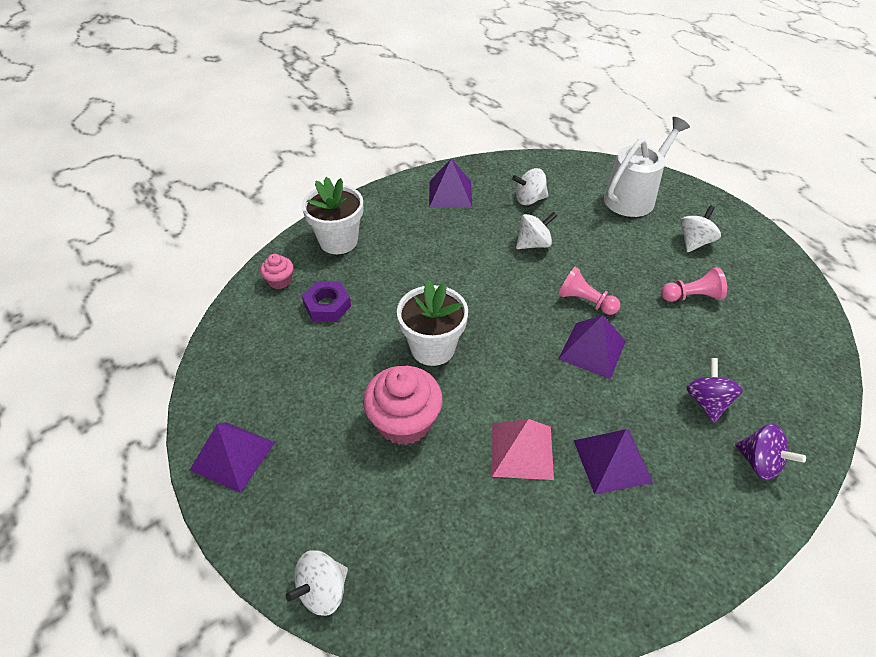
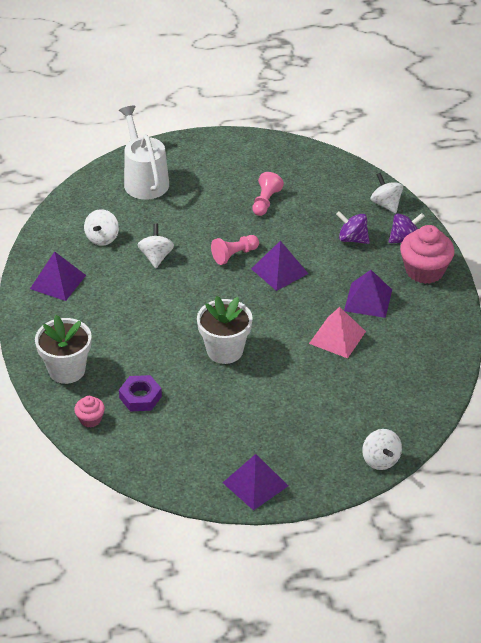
camera: 65 degrees left, 5 degrees down
(404, 422) = (280, 386): pink cupcake -> pink cupcake (424, 271)
(694, 242) = (216, 174): white spinning top -> white spinning top (386, 204)

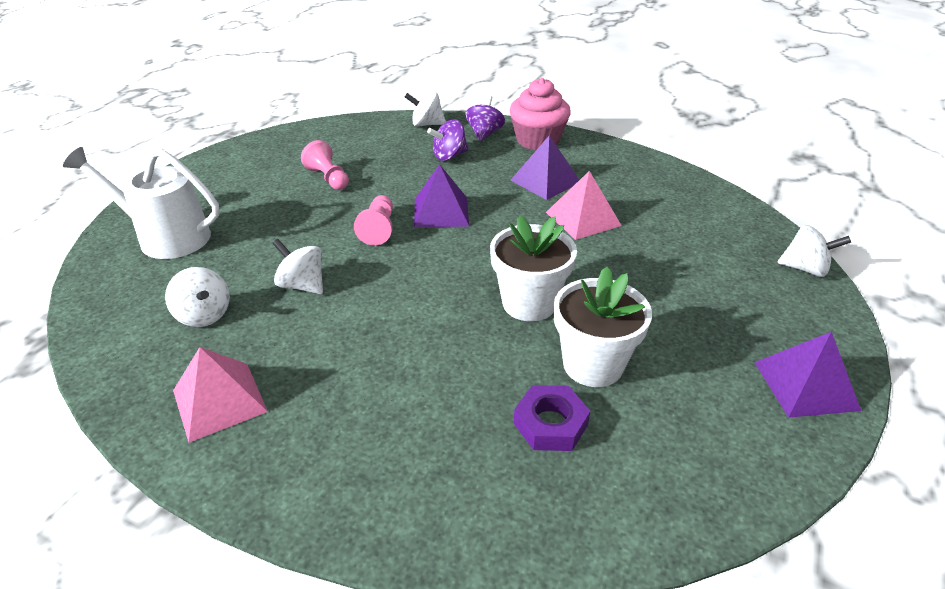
camera: 55 degrees left, 5 degrees down
(58, 282) = (219, 401): purple pyramid -> pink pyramid
(67, 370) = (415, 486): white flower pot -> white flower pot (593, 365)
(90, 419) = (554, 512): pink cupcake -> none

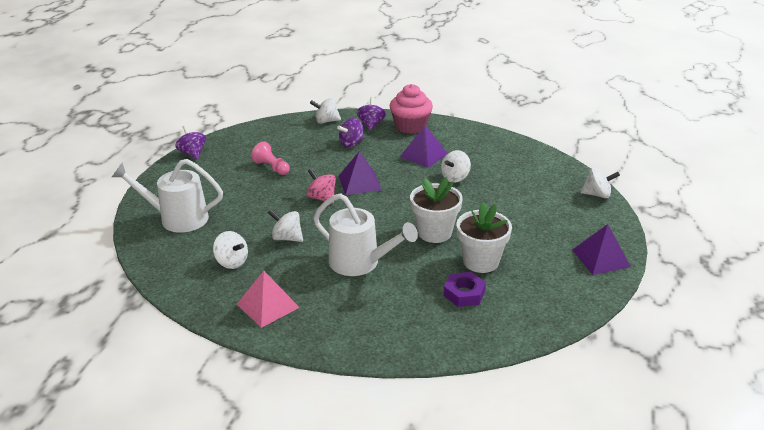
camera: 10 degrees left, 5 degrees down
(235, 150) = (192, 153): none -> purple spinning top
(378, 229) = (322, 198): pink pawn -> pink spinning top
(396, 342) = (360, 263): none -> white watering can
(583, 218) = (455, 178): pink pyramid -> white spinning top

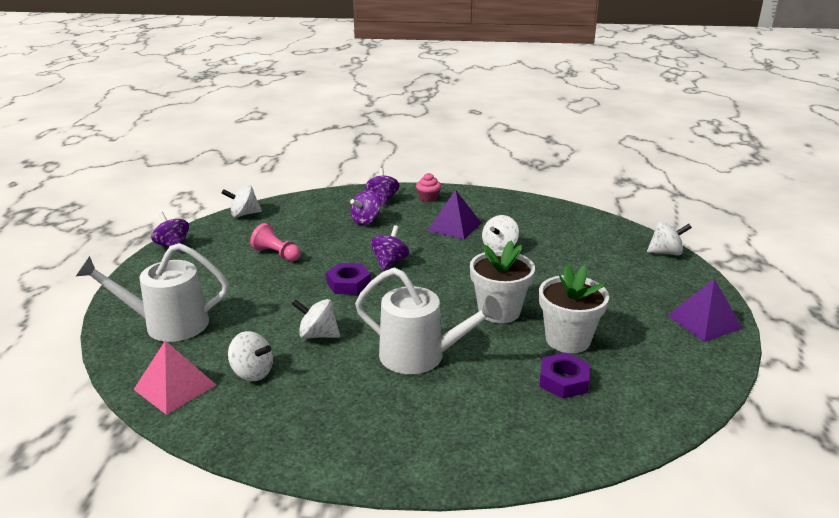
camera: 10 degrees left, 5 degrees down
(268, 305) = (315, 425): pink pyramid -> pink pyramid (175, 387)
(322, 198) = (348, 283): pink spinning top -> purple nut
(326, 121) = (329, 199): white spinning top -> white spinning top (244, 214)
(360, 183) = (389, 262): purple pyramid -> purple spinning top
(410, 126) = (428, 198): pink cupcake -> pink cupcake, size x0.51

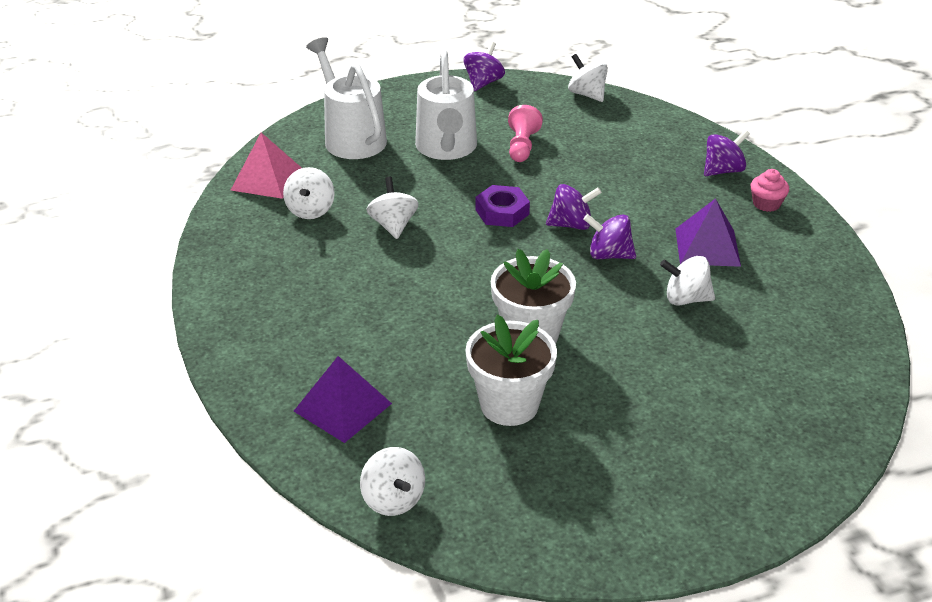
camera: 65 degrees right, 10 degrees up
(366, 221) = (654, 177): purple spinning top -> purple spinning top (609, 255)
(421, 356) = (401, 302): white watering can -> white watering can (446, 148)
(563, 381) = (423, 417): purple nut -> none
(665, 252) = (825, 464): white spinning top -> white spinning top (393, 499)
(704, 321) = (648, 529): purple pyramid -> purple pyramid (342, 407)

